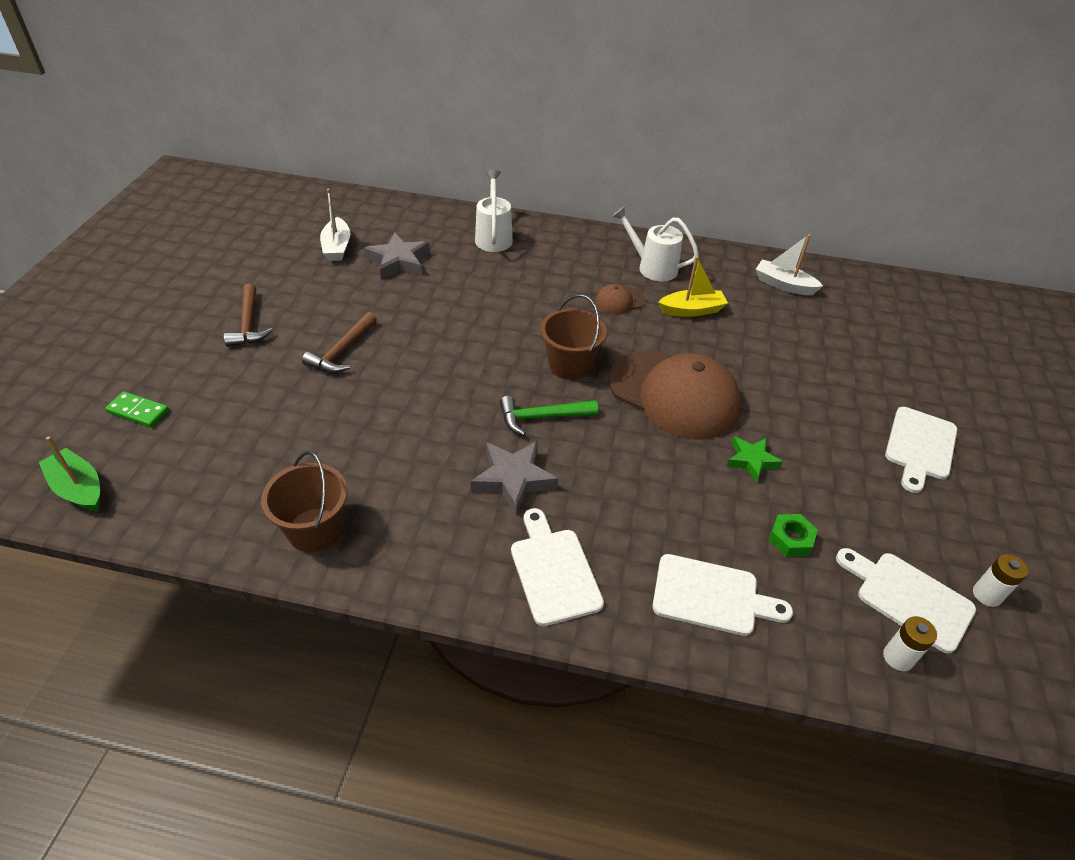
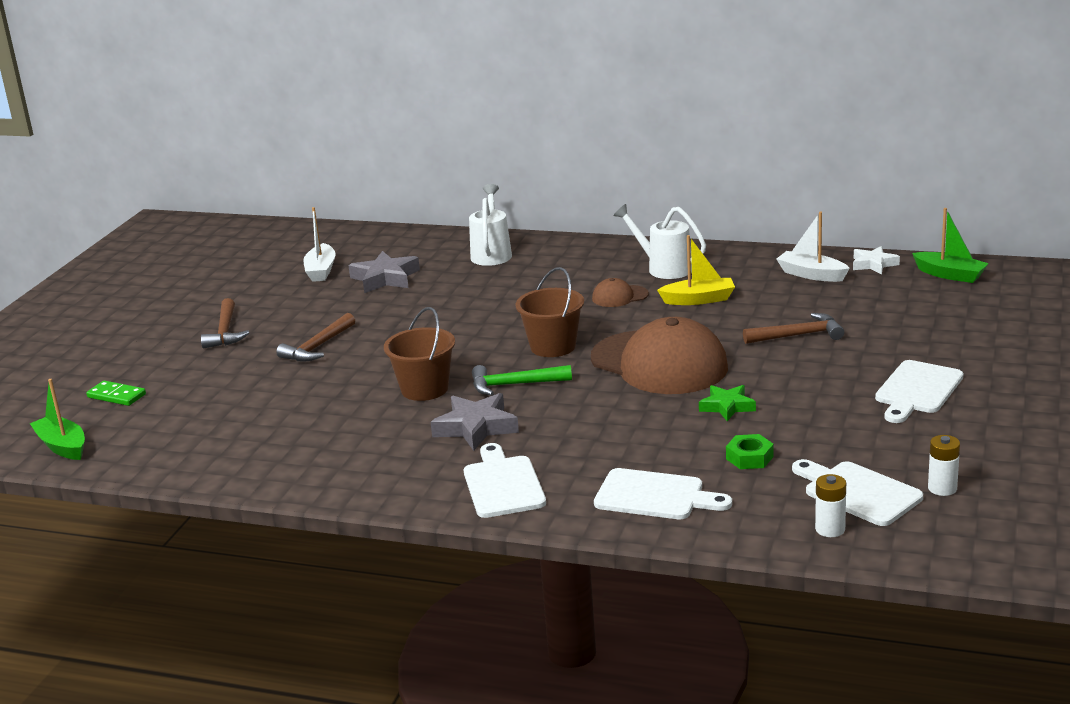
camera: 10 degrees right, 20 degrees down
(314, 530) = (278, 465): brown bucket -> brown bucket (424, 389)
(792, 364) = (798, 335): none -> brown hammer
(833, 276) = (873, 264): none -> white star
(902, 294) = (950, 275): none -> green boat

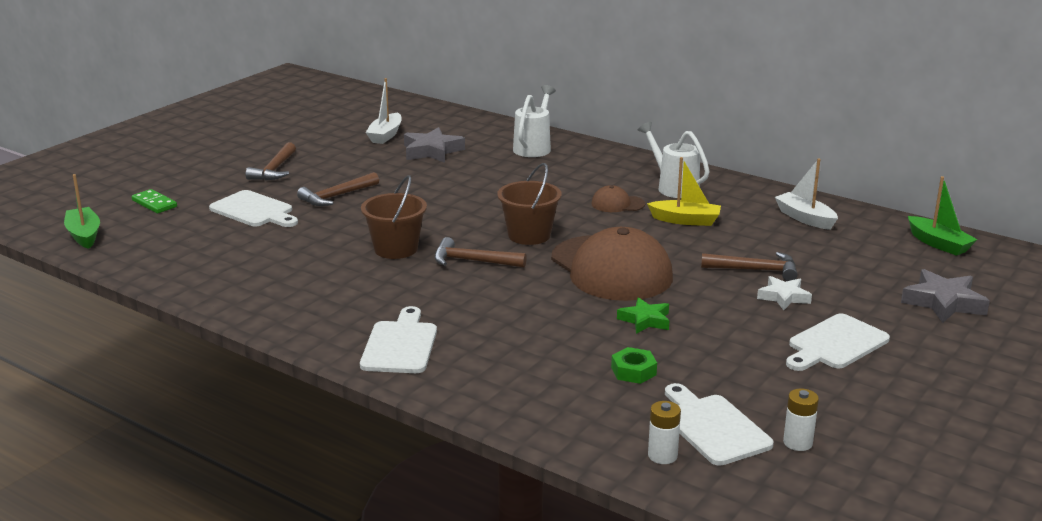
camera: 15 degrees right, 0 degrees up
(476, 427) = (414, 291): grey star -> grey star (943, 302)
(514, 385) = (473, 261): green hammer -> brown hammer
(655, 496) = (523, 386): white cutting board -> white cutting board (254, 210)
(873, 264) = (870, 220): white star -> white star (783, 297)

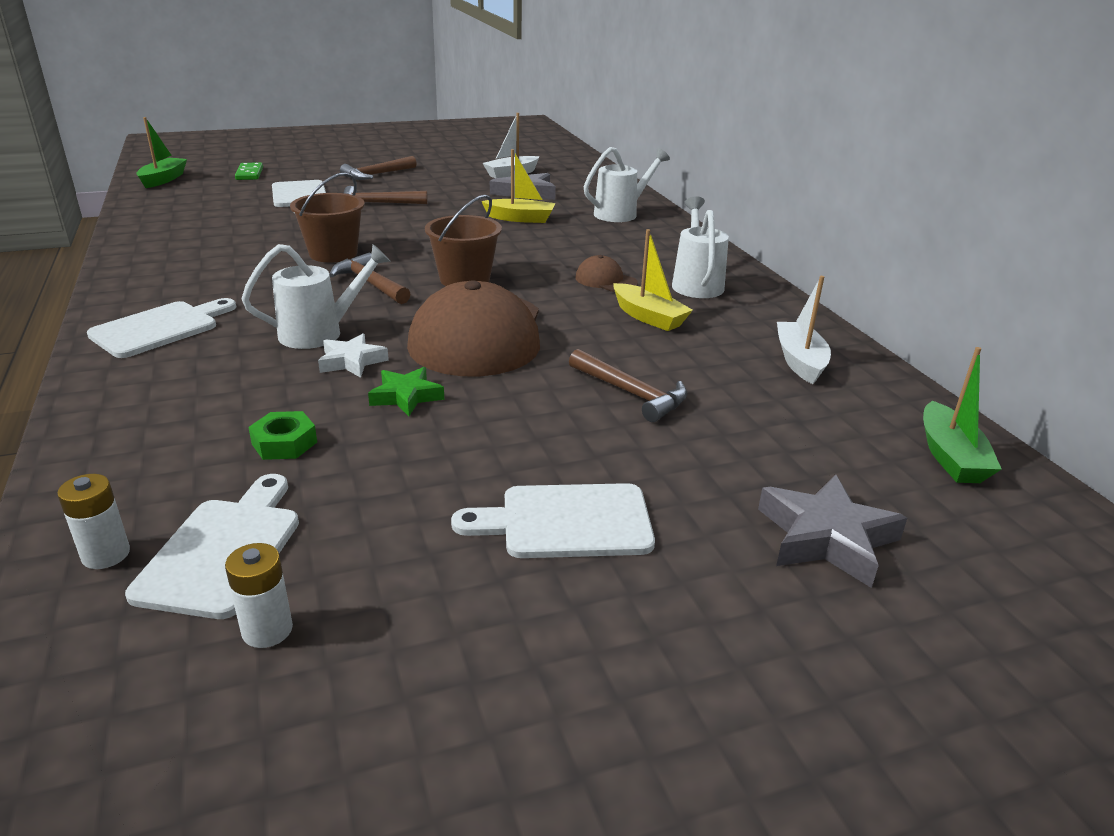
camera: 35 degrees right, 5 degrees up
(472, 174) = (520, 218): none -> yellow boat
(514, 305) = (320, 333): none -> white watering can
(783, 297) = (608, 436): white star -> white star (352, 361)

